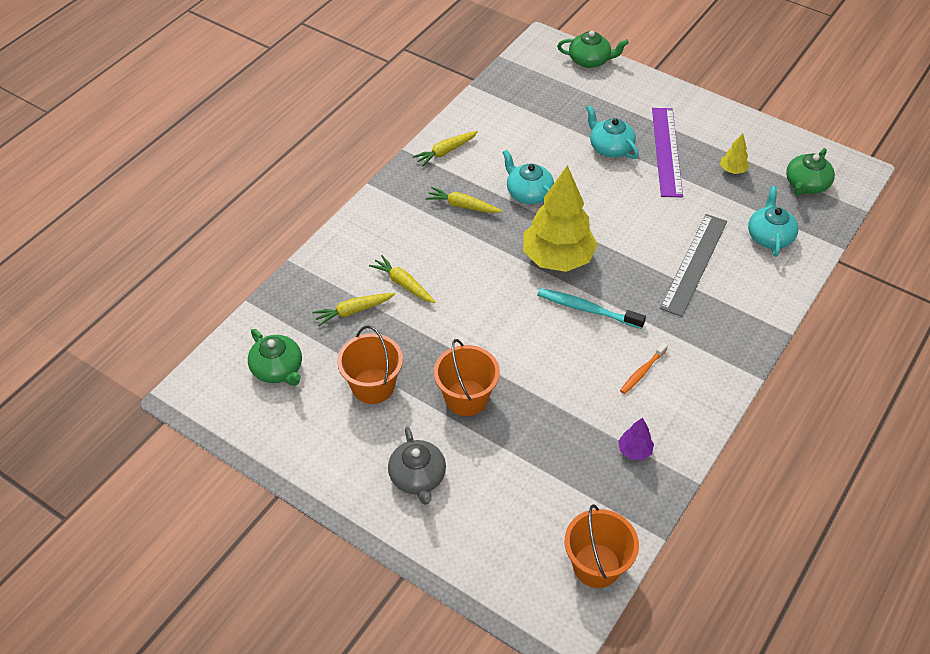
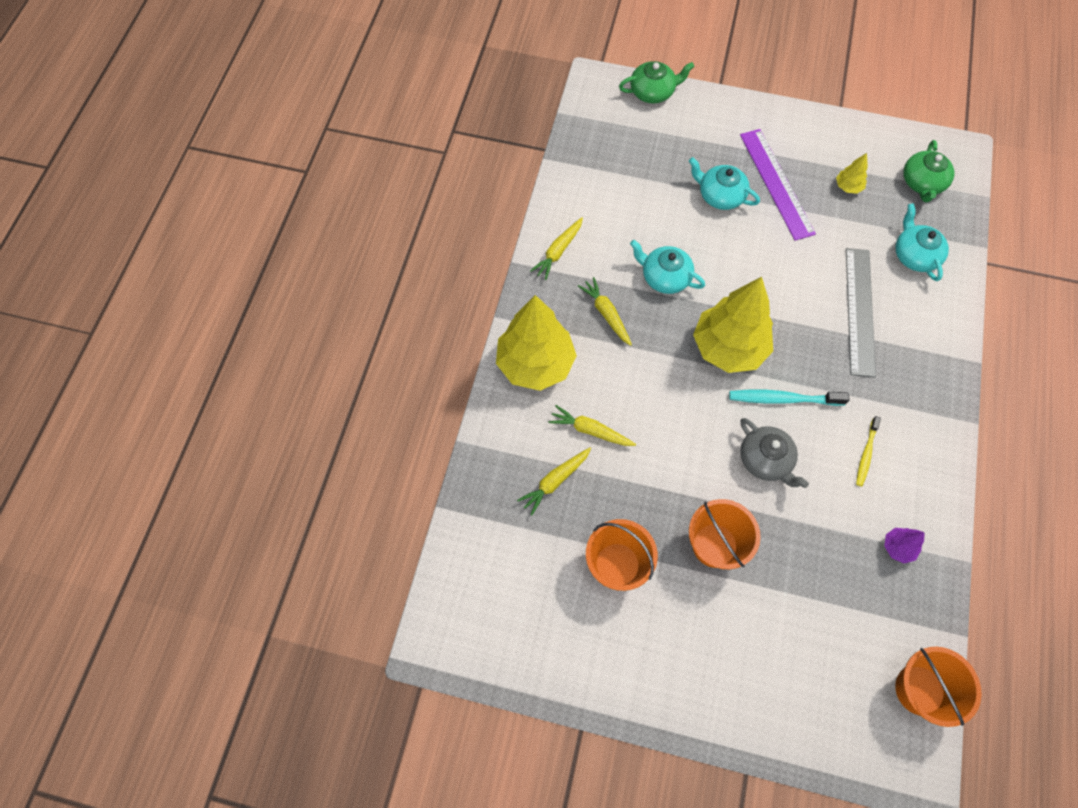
camera: 20 degrees left, 15 degrees up
(278, 369) = (511, 579): green teapot -> none
(382, 225) = (535, 364): none -> yellow tree
(418, 477) = (710, 656): grey teapot -> grey teapot (766, 460)
(462, 206) = (606, 314): yellow carrot -> yellow carrot turned 60 degrees clockwise
(642, 372) = (866, 454): orange toothbrush -> yellow toothbrush

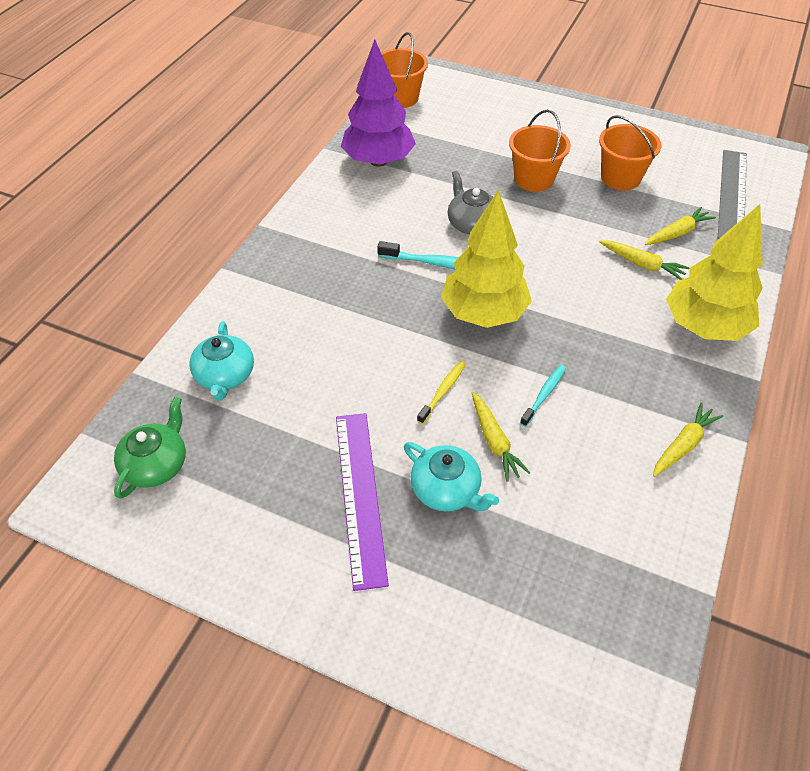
camera: 170 degrees left, 15 degrees down
(606, 314) = (621, 364): yellow carrot -> yellow carrot (494, 441)
(653, 92) = (517, 703): green teapot -> none
(664, 277) = (544, 394): turquoise teapot -> turquoise toothbrush
(848, 187) = (261, 474): yellow tree -> none
(859, 311) = (323, 328): grey ruler -> grey ruler (732, 194)
(866, 454) = (376, 216): yellow toothbrush -> yellow toothbrush (443, 391)
(898, 547) = (378, 161): purple tree -> purple tree, size x2.39

